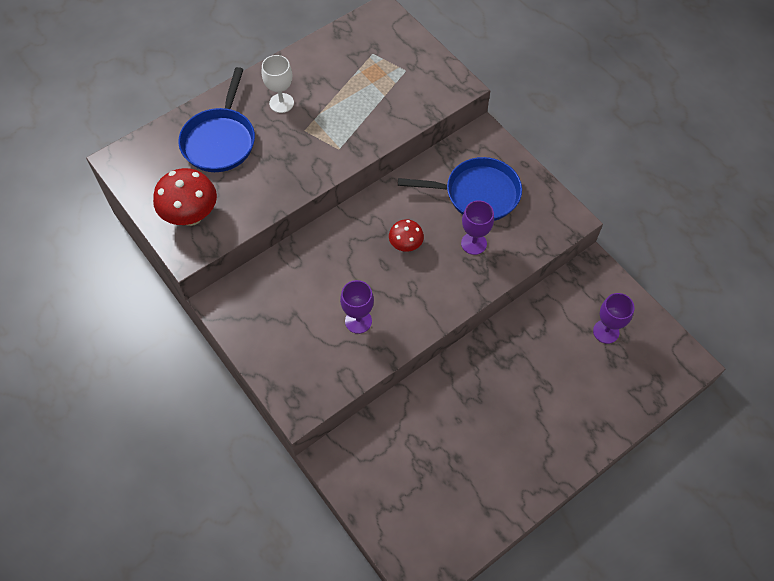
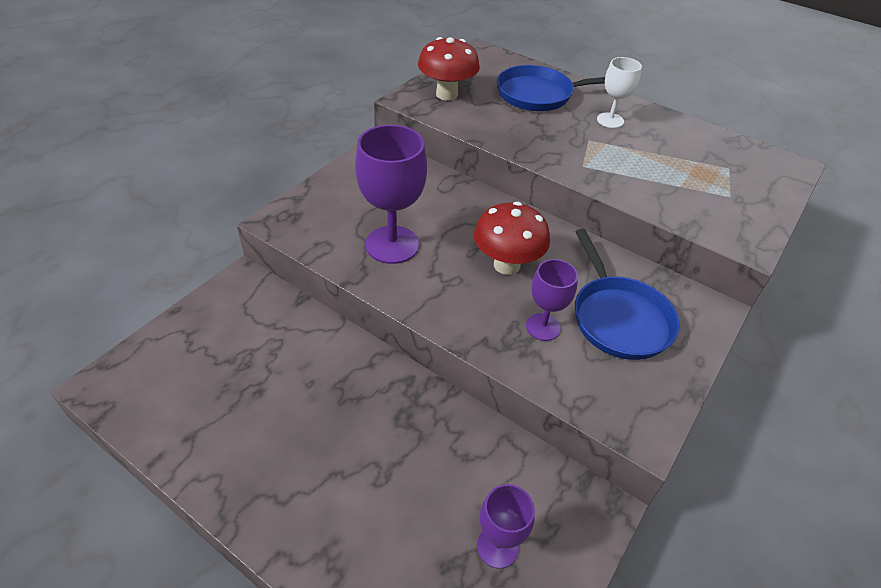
camera: 70 degrees right, 15 degrees down
(358, 321) = (392, 245): purple goblet -> purple goblet, size x1.73
(405, 245) = (506, 265): red mushroom -> red mushroom, size x1.71

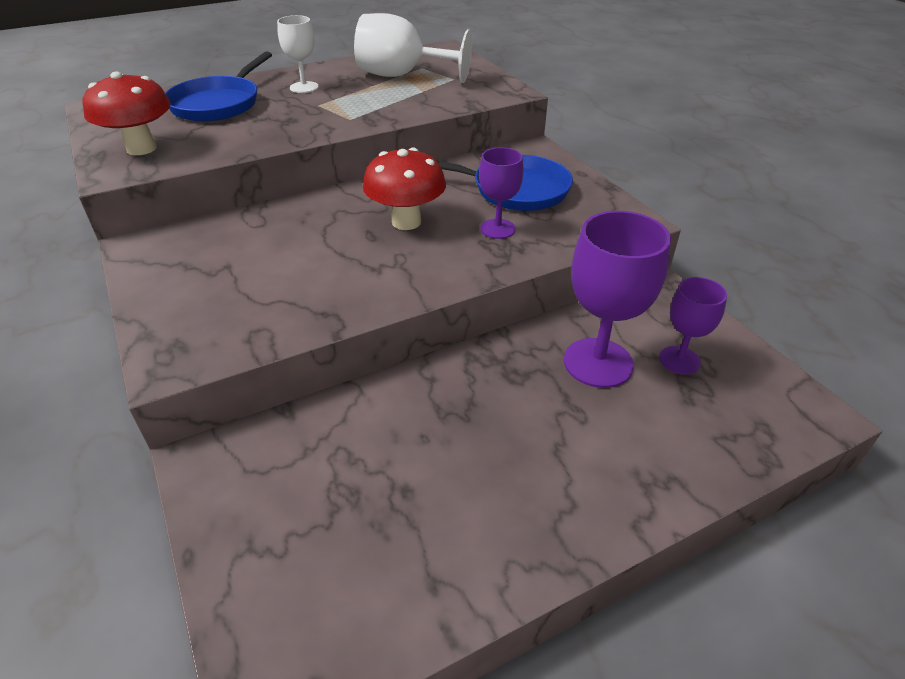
camera: 60 degrees left, 5 degrees down
(392, 245) = (309, 282): purple goblet -> purple goblet (598, 363)
(696, 162) = (402, 76): none -> white goblet

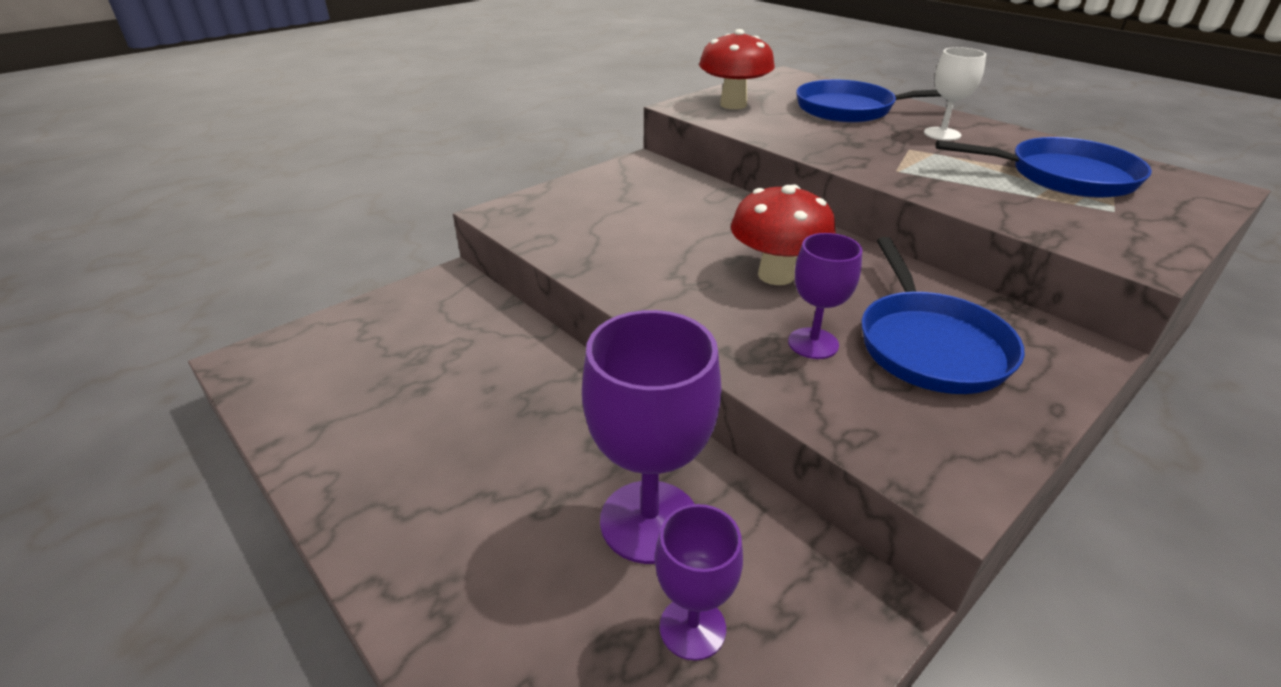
camera: 75 degrees right, 5 degrees down
(402, 76) = (1063, 176): white goblet -> blue pan

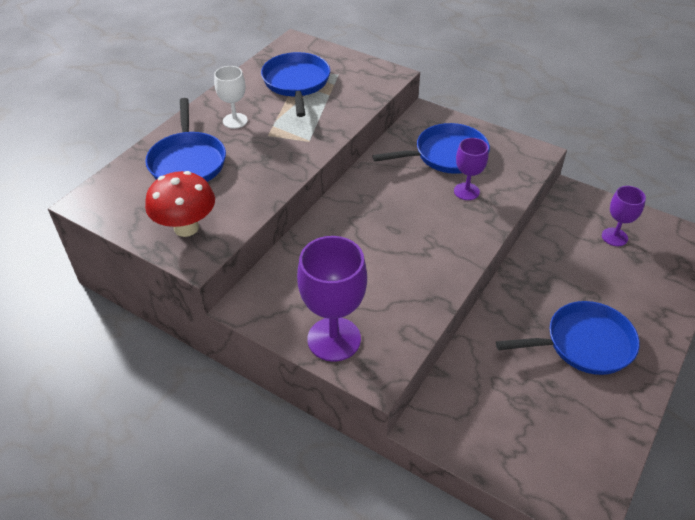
camera: 105 degrees left, 10 degrees up
(456, 451) = (584, 344): none -> blue pan
(649, 521) = (576, 258): purple goblet -> purple goblet (334, 339)
(776, 275) = (405, 209): red mushroom -> none

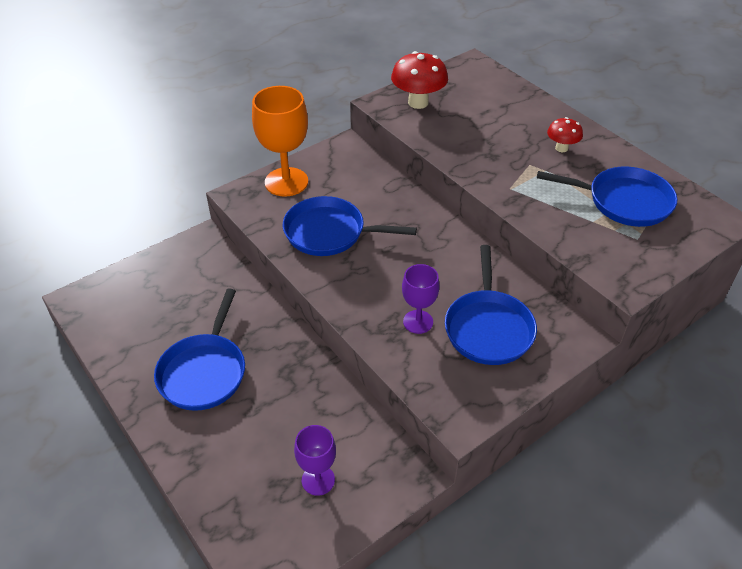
camera: 110 degrees right, 0 degrees up
(187, 161) = (505, 113): blue pan -> blue pan (329, 232)
(235, 121) = (561, 148): white goblet -> red mushroom
(334, 339) = (286, 182): purple goblet -> orange goblet

